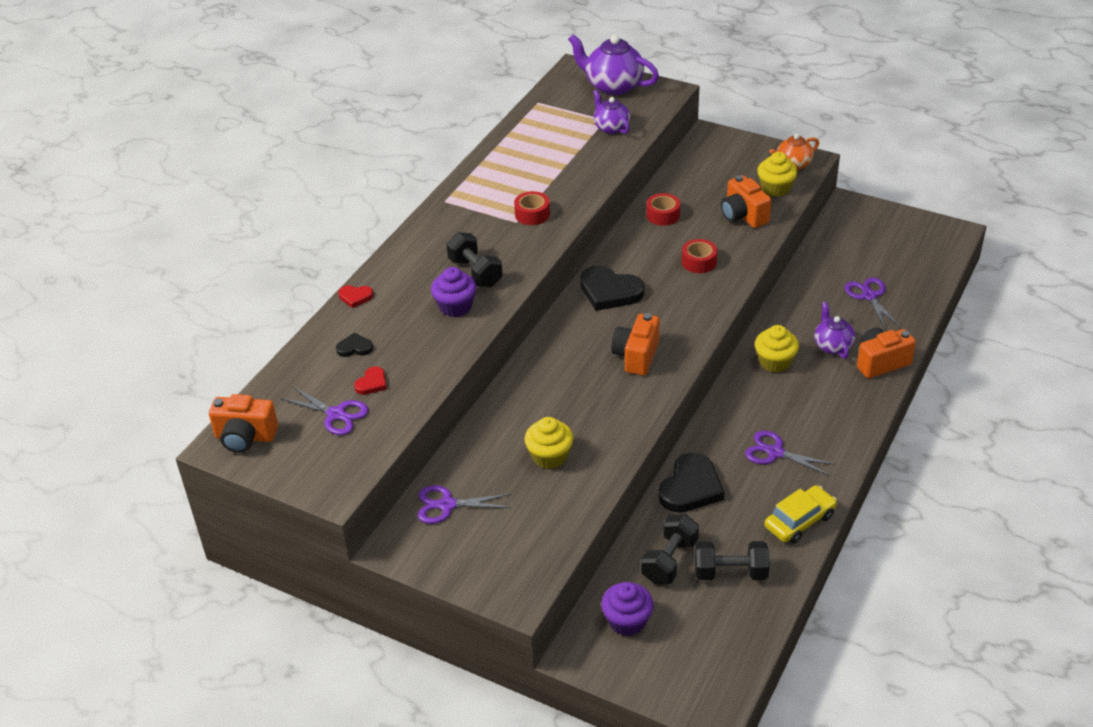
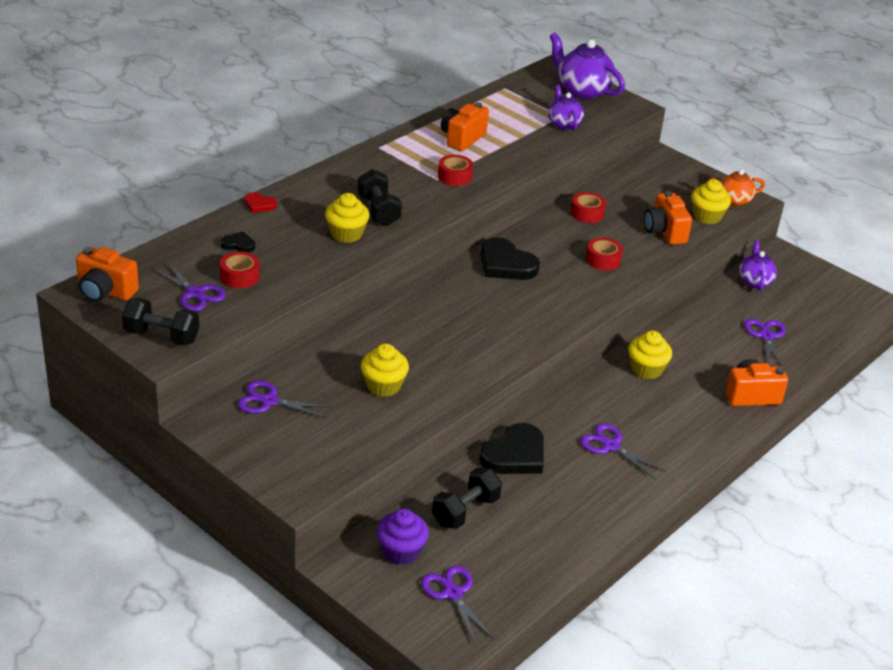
camera: 10 degrees right, 5 degrees down
(372, 383) = (239, 276): red heart -> red tape
(455, 306) = (346, 234): purple cupcake -> yellow cupcake
(636, 356) = (505, 323): orange camera -> orange camera (462, 138)
(693, 651) = (453, 593): none -> purple scissors
(730, 572) = (519, 537): black dumbbell -> black dumbbell (161, 336)
(799, 521) = (607, 510): yellow car -> none
(832, 346) = (710, 370): purple teapot -> purple teapot (754, 281)

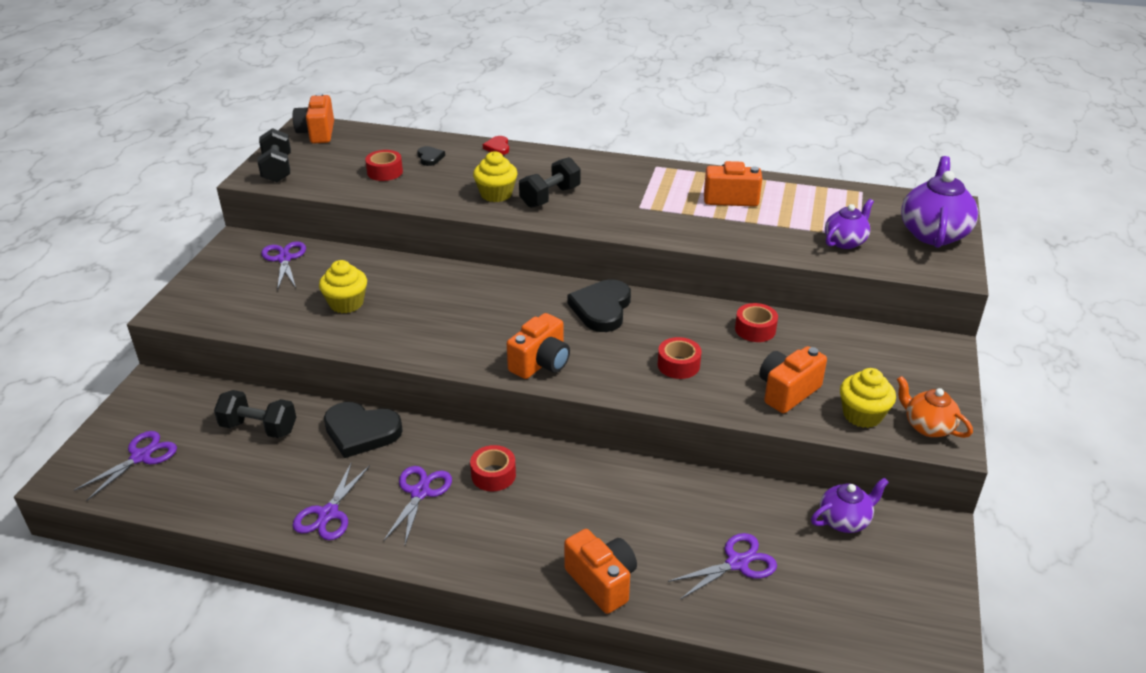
camera: 65 degrees right, 0 degrees up
(195, 293) = (345, 163): purple scissors -> purple scissors (328, 514)
(401, 551) = (185, 409): purple cupcake -> none
(454, 176) = (656, 214): red tape -> red tape (493, 475)
(554, 316) = (541, 363): none -> orange camera
(646, 369) = (576, 480): yellow cupcake -> none

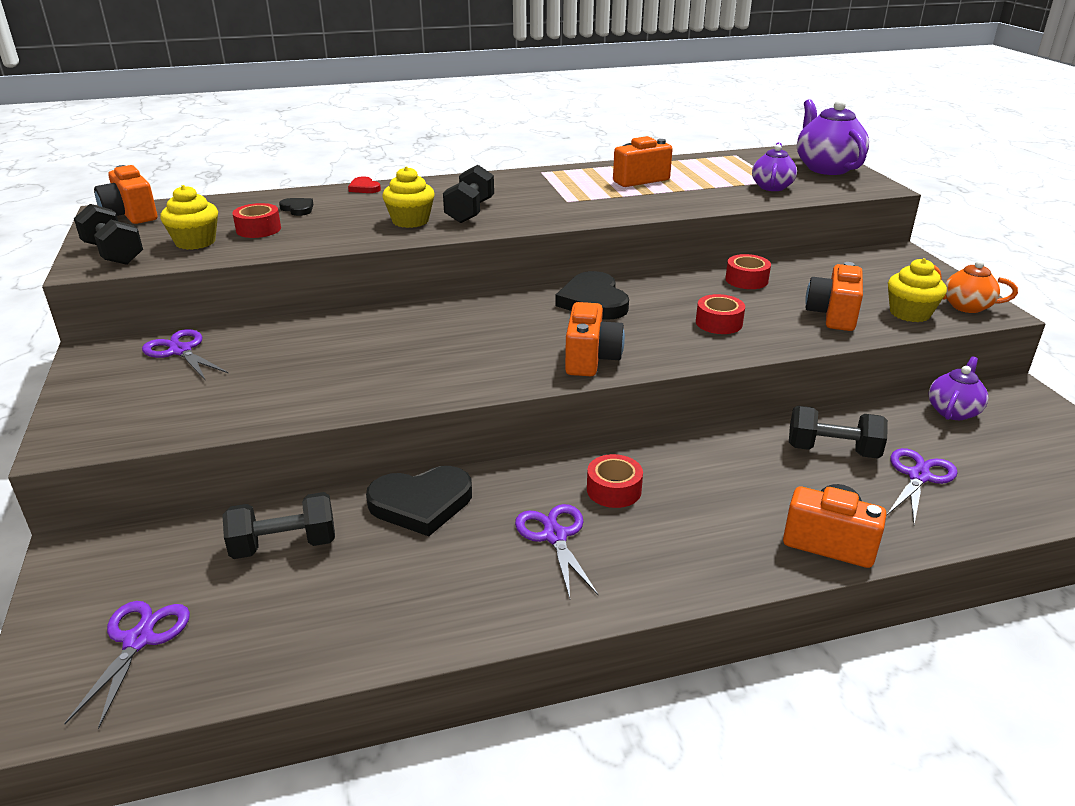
camera: 30 degrees left, 5 degrees down
(328, 514) = (471, 600): purple scissors -> none
(346, 303) = (309, 370): yellow cupcake -> yellow cupcake (195, 242)
(693, 512) = (832, 451): none -> black dumbbell

